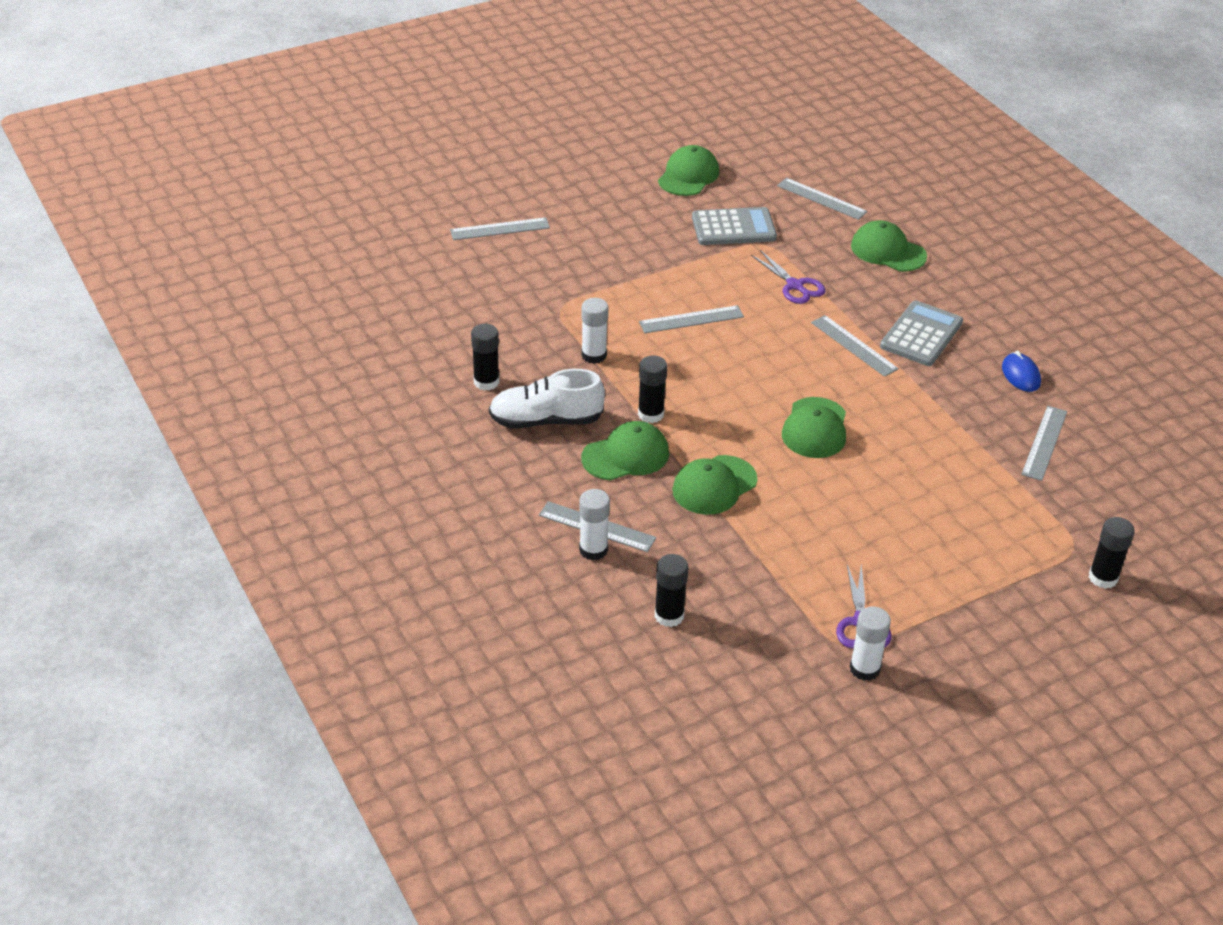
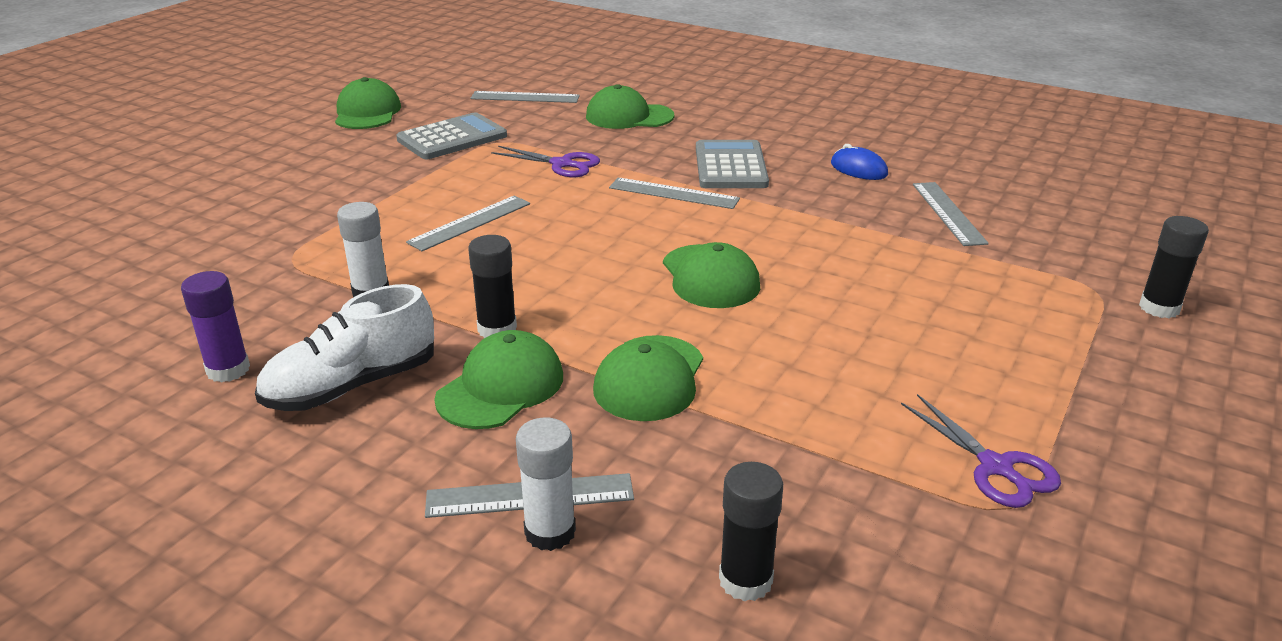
camera: 30 degrees left, 10 degrees down
(486, 382) = (228, 370): black glue stick -> purple glue stick
(500, 229) = (156, 207): grey ruler -> none
(864, 669) = (1069, 527): white glue stick -> none

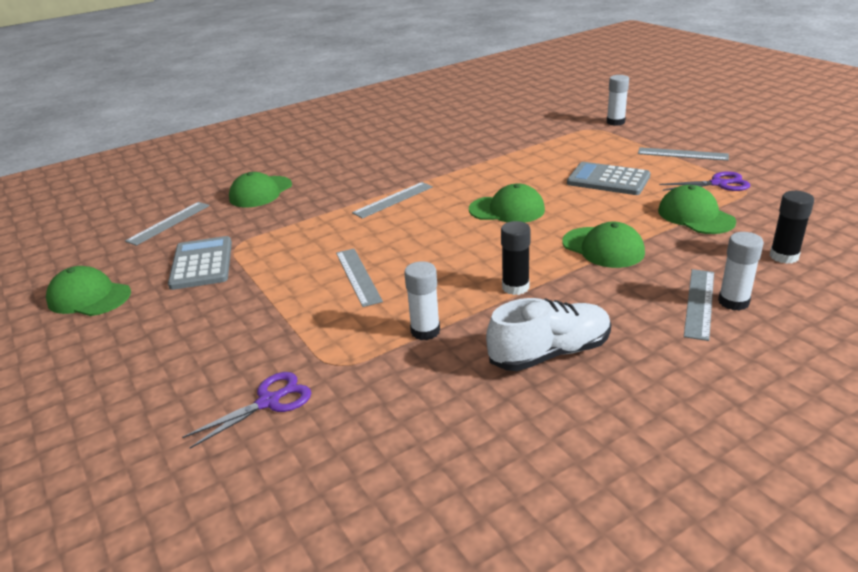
camera: 60 degrees left, 0 degrees up
(228, 370) = (492, 410): purple glue stick -> none
(351, 386) = (550, 353): white shoe -> white shoe turned 105 degrees counterclockwise
(501, 387) = (585, 296): green cap -> green cap (695, 216)
(562, 164) = (306, 228): purple scissors -> purple scissors (269, 402)
(730, 166) = (376, 176): grey calculator -> grey calculator (608, 180)
(858, 169) = (421, 145): blue mouse -> none
(948, 213) = (493, 138): grey ruler -> grey ruler (682, 154)
(1159, 308) = (615, 122): black glue stick -> white glue stick

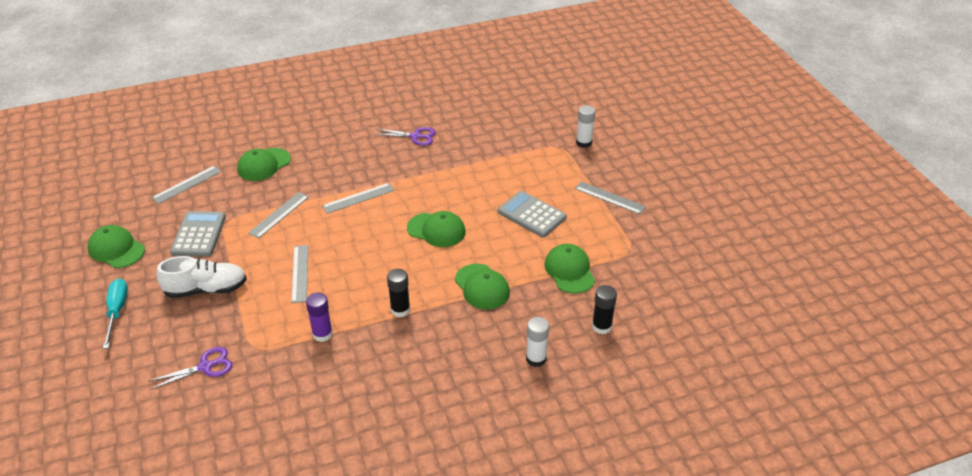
camera: 10 degrees right, 10 degrees up
(107, 362) = (117, 311): none -> turquoise screwdriver
(425, 331) = (322, 334): white glue stick -> purple glue stick
(550, 353) = (391, 371): white shoe -> white shoe (206, 289)
(699, 303) = (513, 354): grey ruler -> grey ruler (279, 215)
(718, 184) = (612, 240): purple scissors -> purple scissors (415, 136)

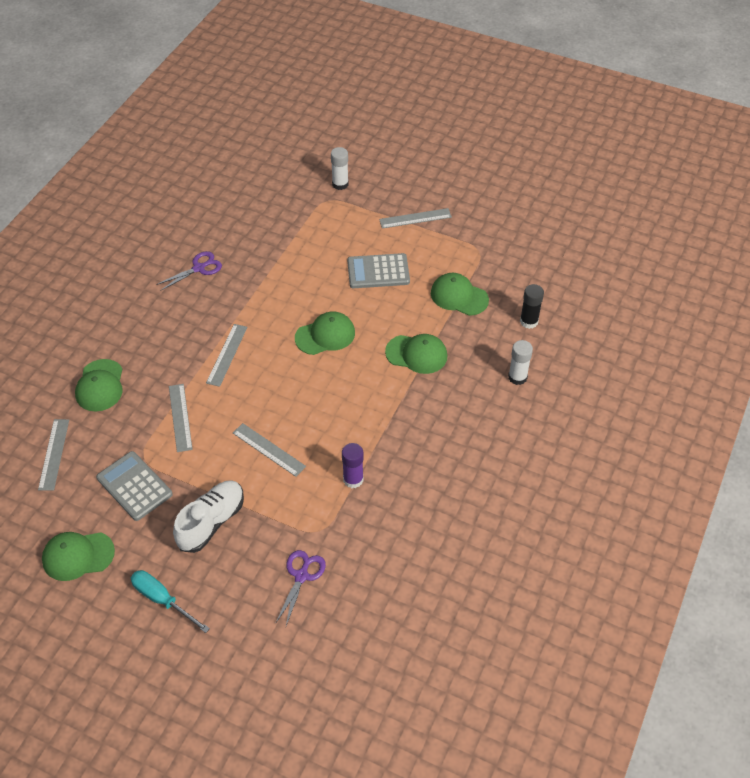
camera: 45 degrees left, 10 degrees up
(400, 310) = (383, 416): black glue stick -> none

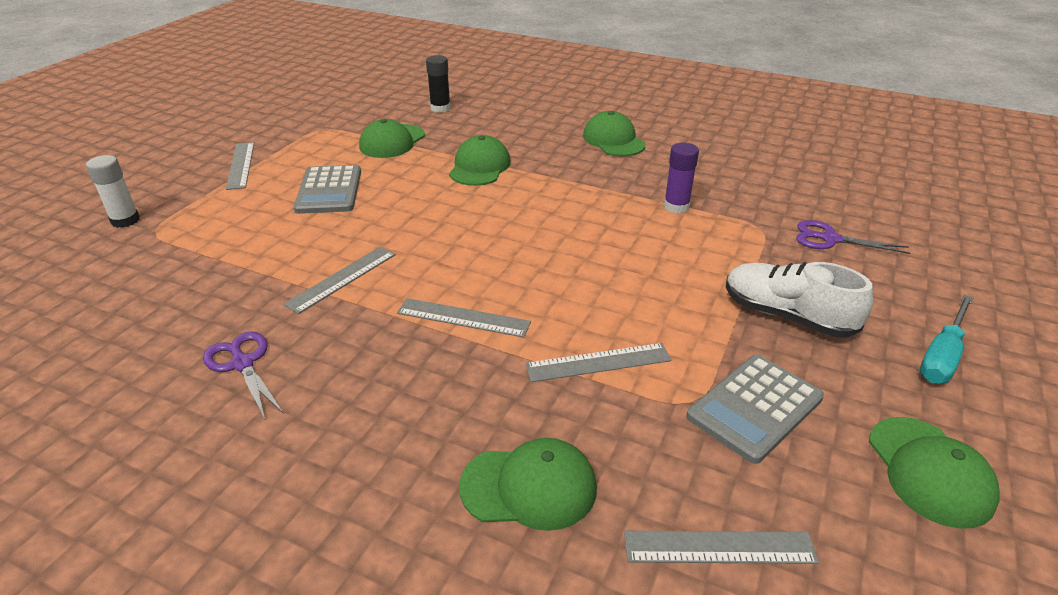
camera: 90 degrees left, 15 degrees down
(268, 449) = (645, 270): grey ruler -> grey ruler (342, 279)
(325, 335) = (437, 228): green cap -> green cap (613, 140)
(517, 377) = (517, 116): white glue stick -> none

